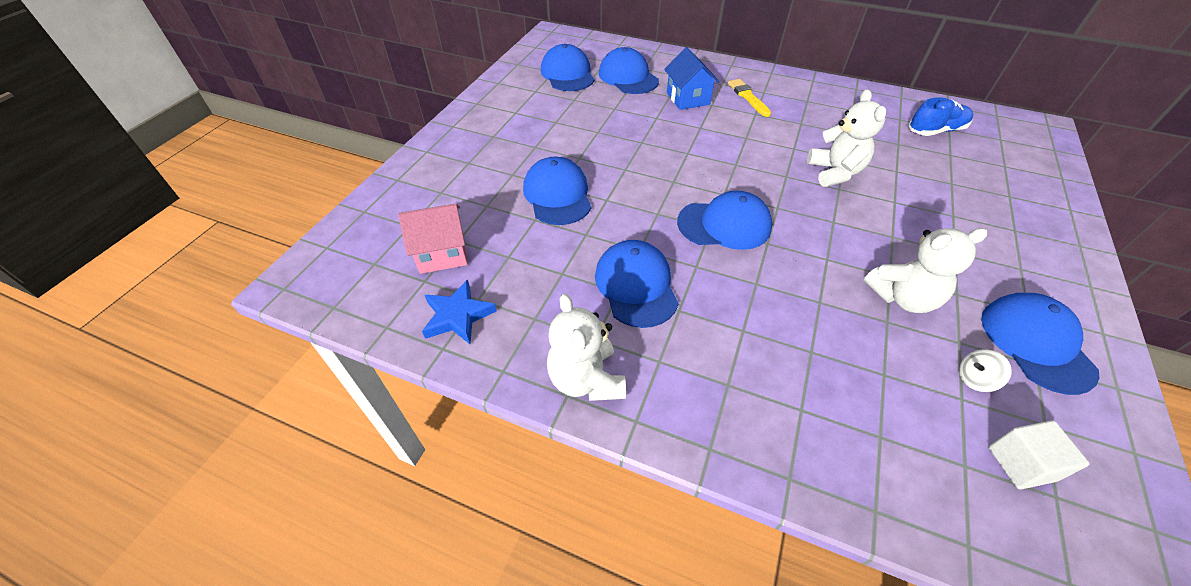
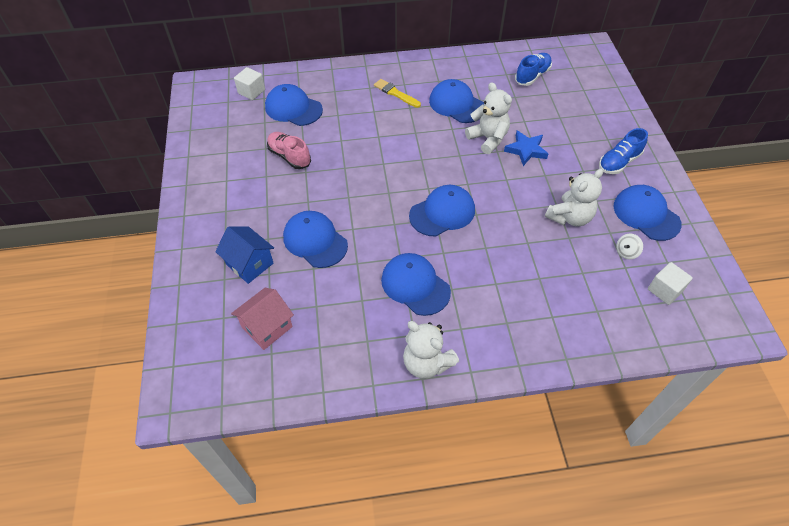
camera: 30 degrees left, 5 degrees up
(458, 316) = (315, 365): blue star -> blue star (526, 150)
(567, 74) = (241, 124): blue cap -> blue cap (457, 104)
(592, 114) = (289, 156): none -> pink shoe
(598, 53) = (251, 91): none -> white cube
(688, 98) = (353, 112): blue house -> blue house (250, 264)
(1020, 262) = (619, 162): none -> blue shoe

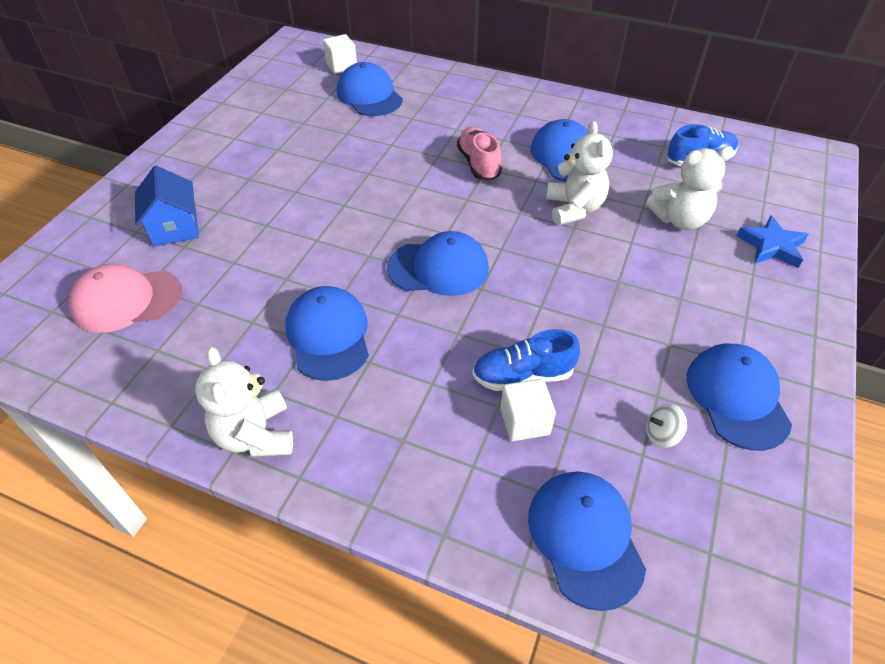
camera: 30 degrees right, 5 degrees down
(267, 327) = (126, 300): pink house -> pink cap
(289, 156) = (320, 139): pink shoe -> pink shoe (478, 164)
(315, 241) = (263, 234): blue cap -> blue cap (585, 538)
(395, 93) = (499, 119): yellow brush -> none
(526, 150) = (616, 241): blue star -> blue star (771, 246)
(570, 217) = (610, 348): white teddy bear -> white teddy bear (679, 219)
(619, 162) = (747, 310): blue shoe -> blue shoe (523, 375)
(664, 290) = (683, 520): white cube -> white cube (524, 421)

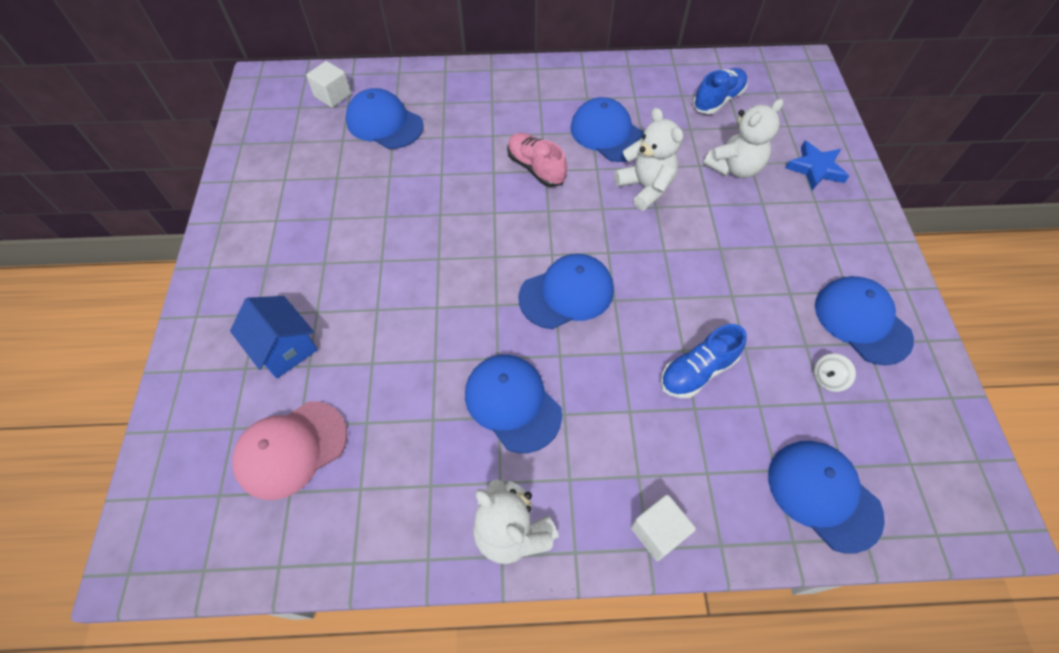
camera: 25 degrees left, 10 degrees up
(524, 421) = (723, 413): white cube -> white cube (658, 532)

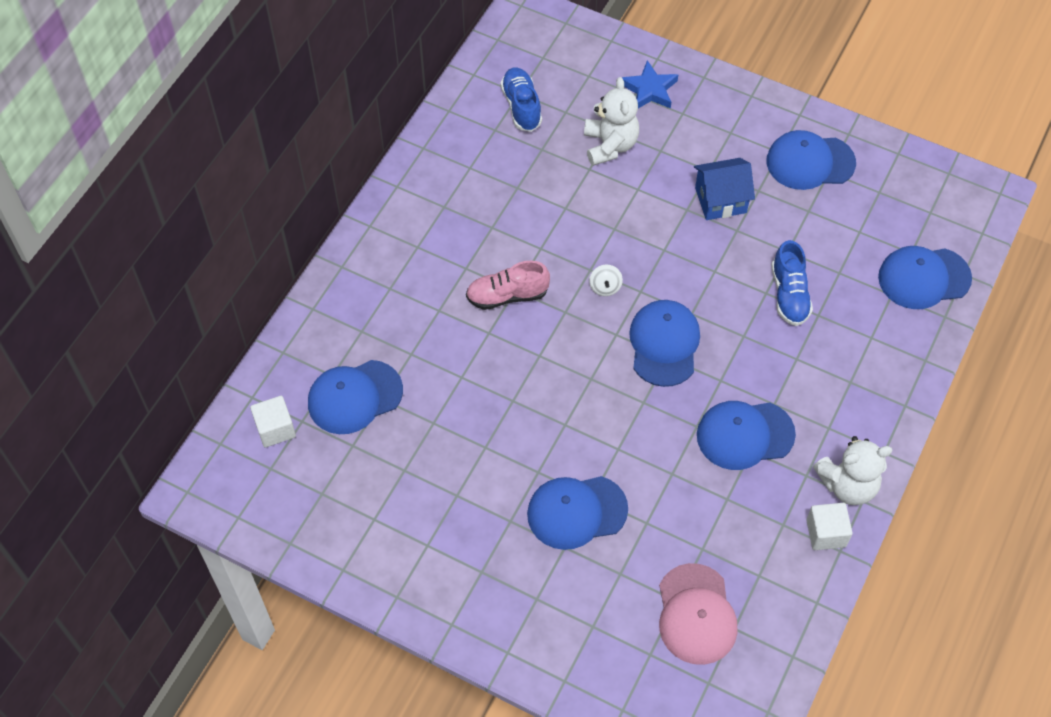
camera: 60 degrees left, 0 degrees up
(284, 348) = (590, 586): blue house -> blue house (720, 200)
(608, 134) = (504, 216): blue cap -> blue cap (576, 512)
(645, 187) = (588, 224): white teddy bear -> none
(658, 532) = (897, 393): white cube -> white cube (826, 533)
(827, 379) = (843, 216): white spinning top -> white spinning top (605, 287)

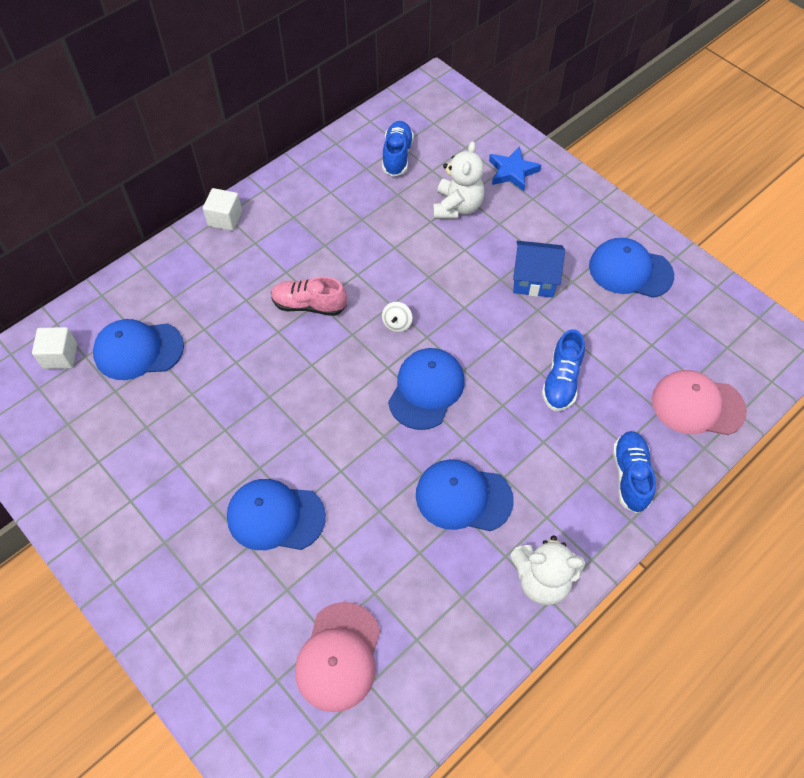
camera: 20 degrees right, 0 degrees up
(826, 533) = (500, 620): white cube -> white cube (225, 219)
(888, 365) = (630, 476): none -> blue shoe
(924, 278) = (697, 405): blue cap -> pink cap

